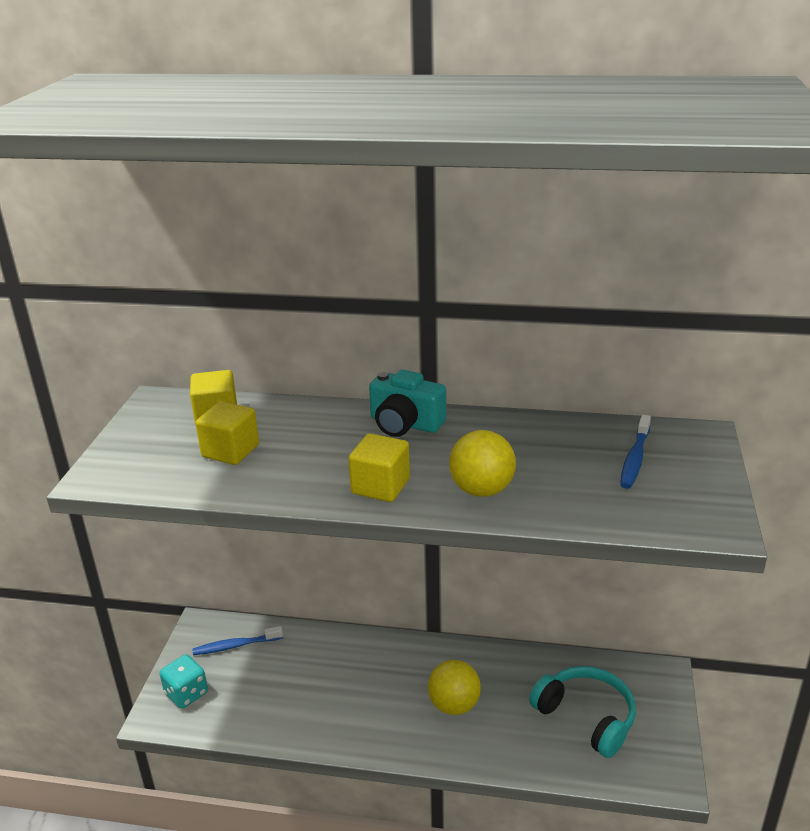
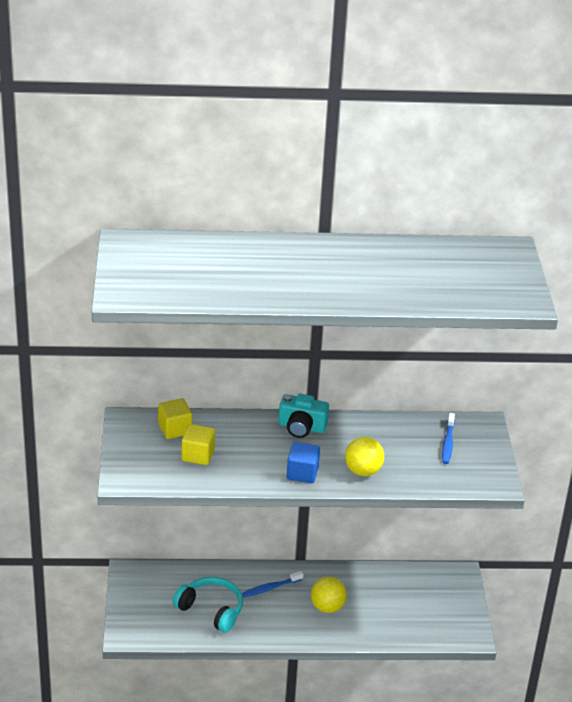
camera: 15 degrees left, 5 degrees up
(186, 693) = (139, 618): turquoise dice -> none
(235, 646) = (160, 583): blue toothbrush -> blue toothbrush (270, 588)
(380, 486) = (302, 473): yellow cube -> blue cube
(586, 717) = (415, 606): turquoise headphones -> turquoise headphones (211, 610)

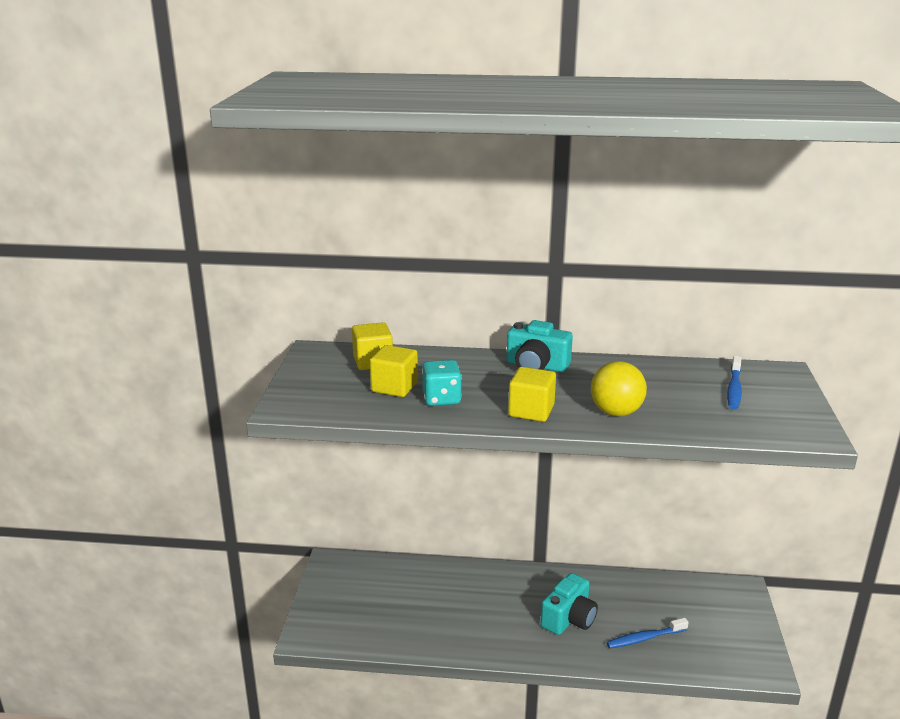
camera: 10 degrees right, 10 degrees down
(211, 610) = (421, 612): turquoise headphones -> none
(235, 465) = (441, 399): none -> turquoise dice
(270, 588) = (499, 591): blue toothbrush -> blue toothbrush (644, 638)
(302, 473) = (531, 411): blue cube -> yellow cube
(327, 607) = (569, 618): yellow ball -> turquoise camera

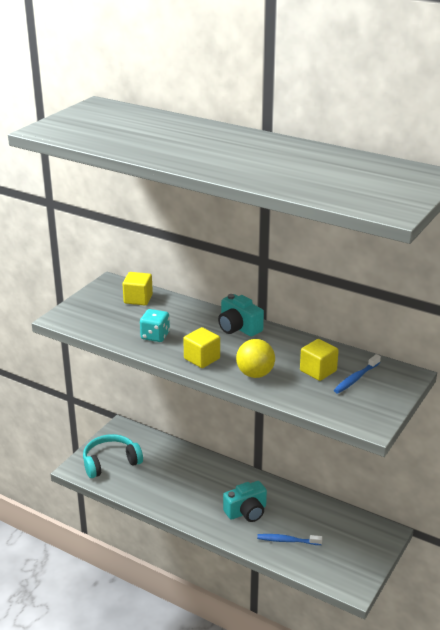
camera: 25 degrees right, 5 degrees up
(349, 611) = (110, 462): none -> turquoise headphones
(394, 387) = (134, 320): yellow cube -> yellow cube (318, 371)

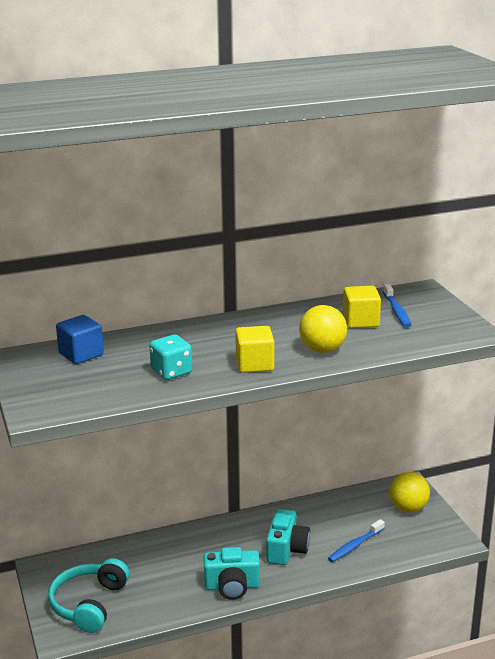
camera: 50 degrees left, 5 degrees down
(138, 299) = (81, 354): yellow cube -> blue cube
(238, 327) = (229, 327): turquoise camera -> turquoise camera (232, 586)
(360, 546) = (408, 508): none -> yellow ball

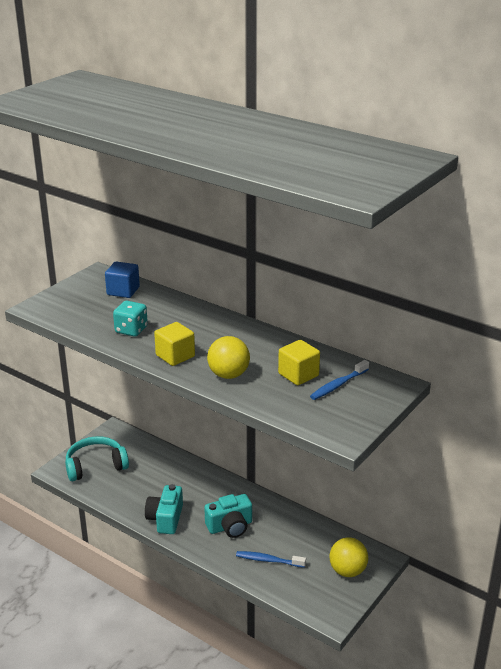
camera: 55 degrees right, 5 degrees up
(232, 586) = (165, 519): turquoise camera -> turquoise camera turned 45 degrees clockwise

